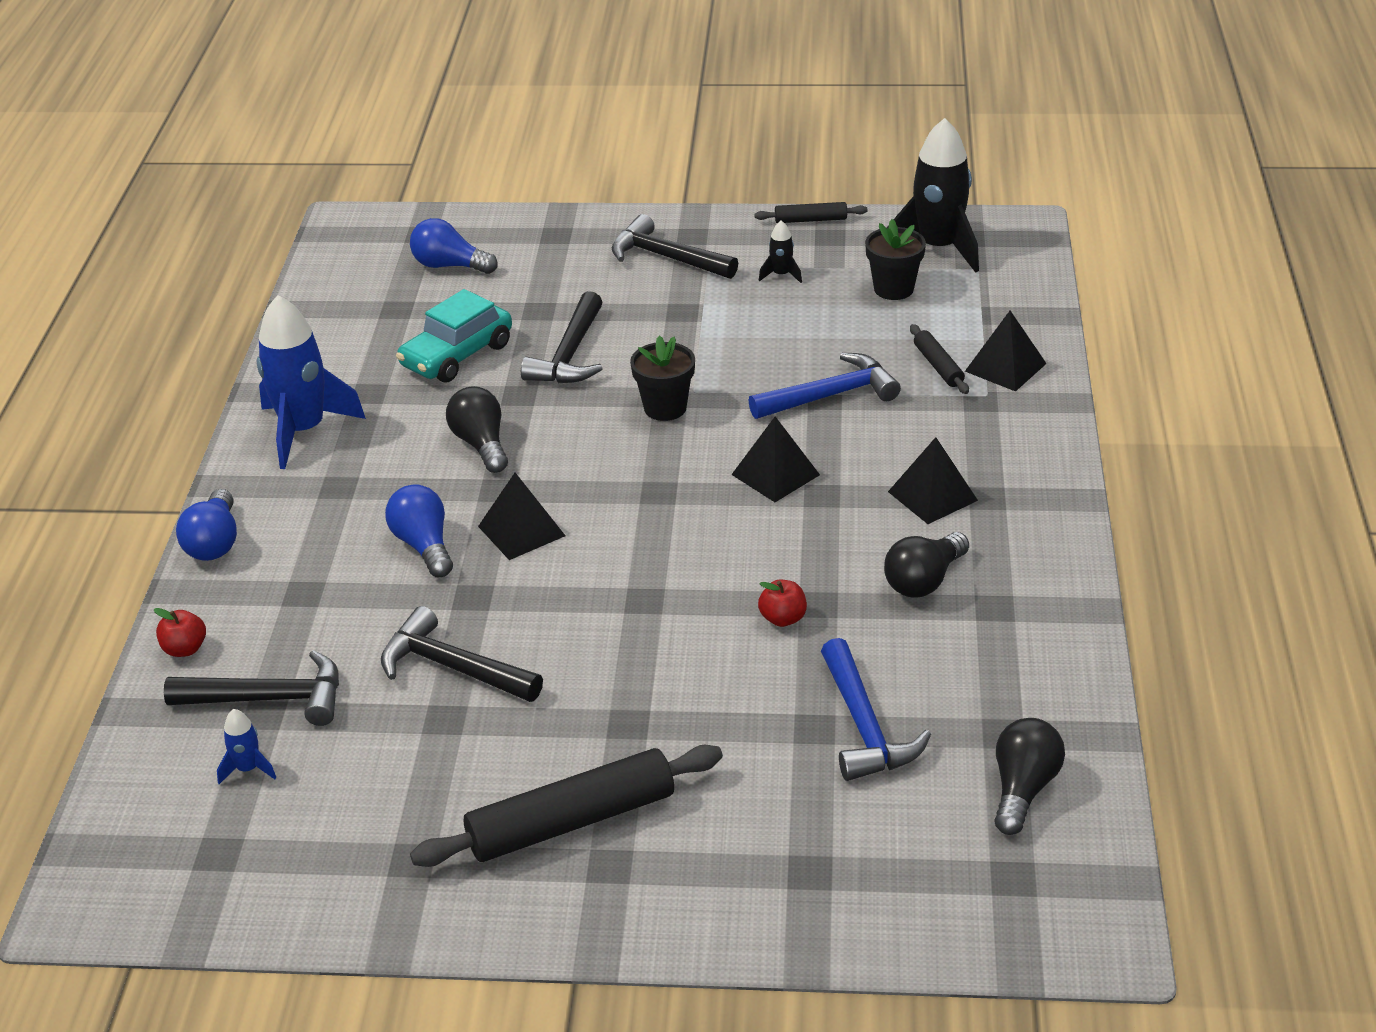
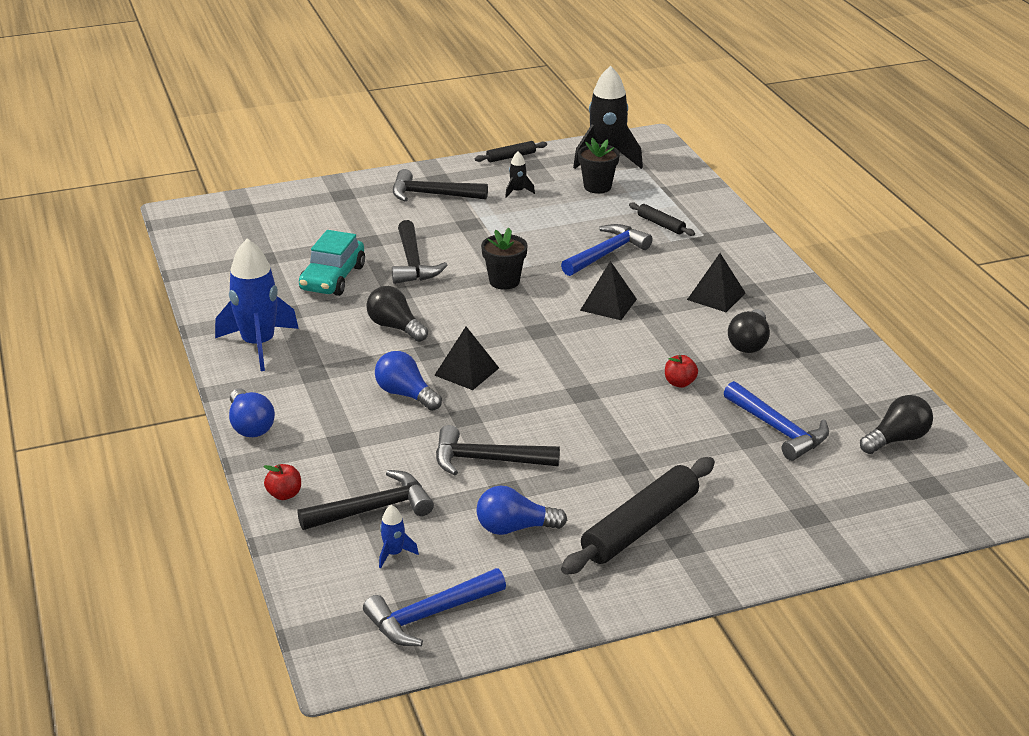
camera: 25 degrees left, 5 degrees down
(227, 869) = (430, 615): none -> blue hammer
(449, 266) = (281, 226): blue light bulb -> blue light bulb (514, 528)
(1005, 367) = (703, 217): black pyramid -> none
(1023, 789) = (897, 439): black light bulb -> black light bulb turned 60 degrees clockwise

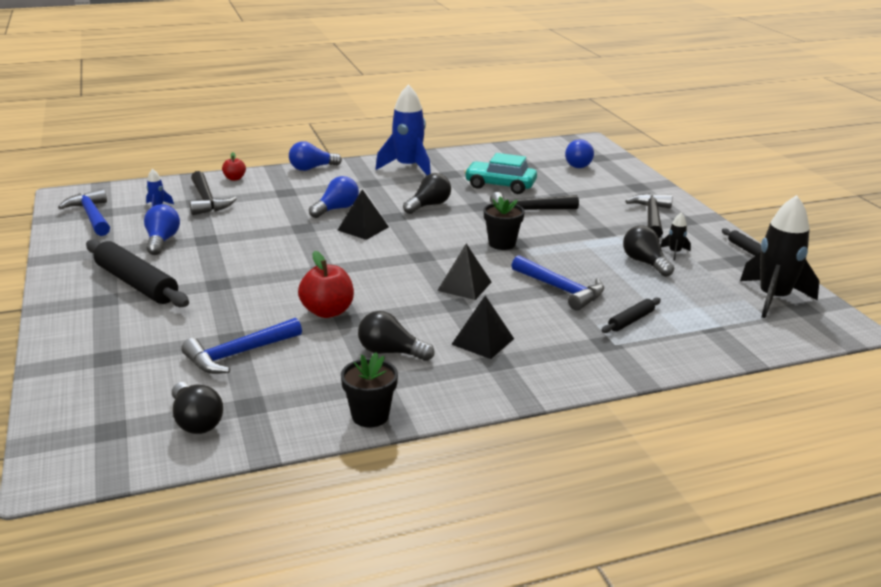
camera: 90 degrees right, 5 degrees down
(264, 224) = (578, 164): none -> blue light bulb
(487, 460) = (245, 234): black hammer -> none
(542, 208) = (645, 263): none -> black light bulb
(597, 187) = (703, 291): black flower pot -> black flower pot (370, 416)
(679, 383) = (327, 311): red apple -> red apple, size x1.77

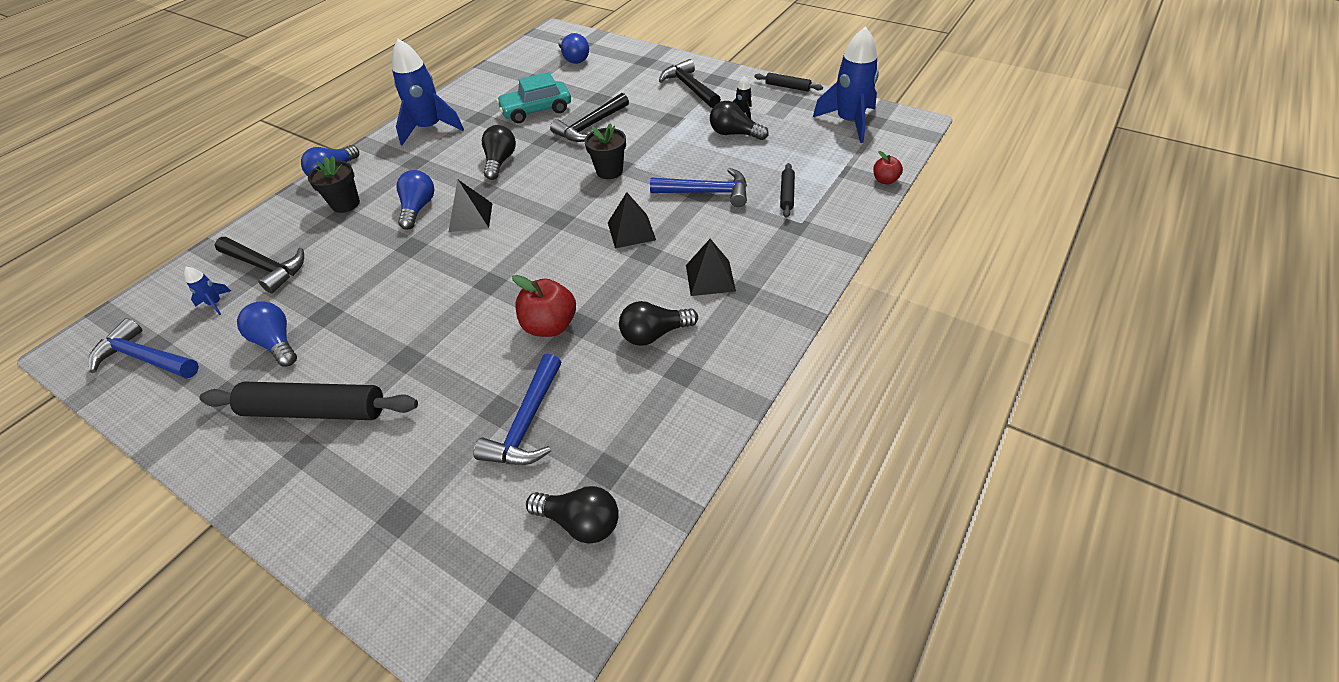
camera: 35 degrees left, 20 degrees up
(234, 178) = (263, 224): red apple -> red apple (885, 180)
(370, 416) = (716, 408): black flower pot -> black flower pot (346, 204)
(773, 299) = (849, 122): black rocket -> blue rocket

